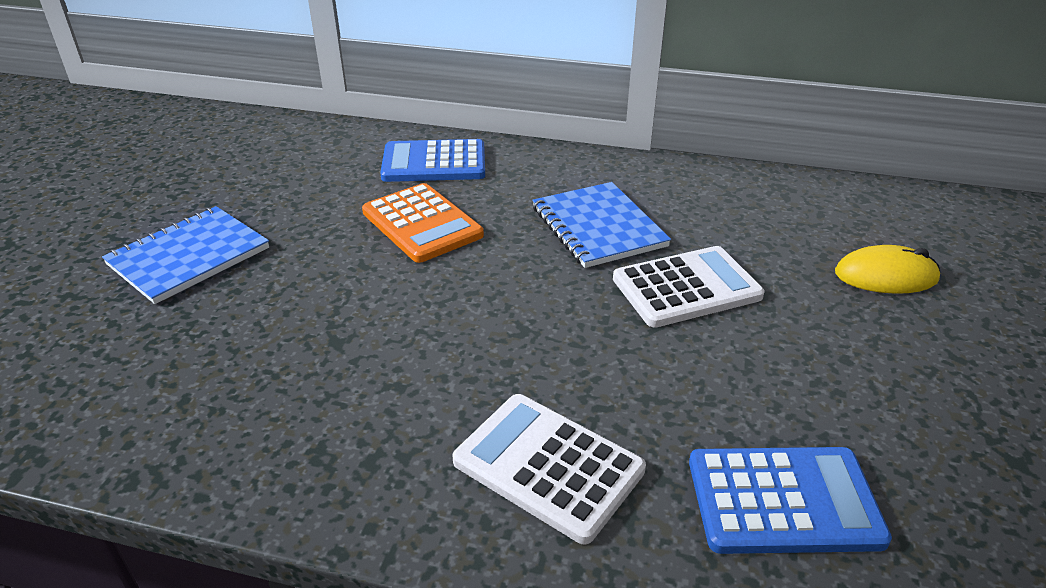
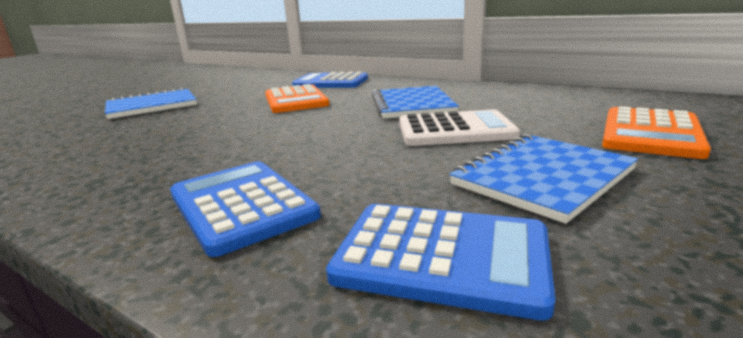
camera: 20 degrees right, 15 degrees down
(548, 466) = (241, 205): white calculator -> blue calculator
(815, 371) = (542, 177): none -> blue notebook
(885, 276) = (651, 134): yellow mouse -> orange calculator

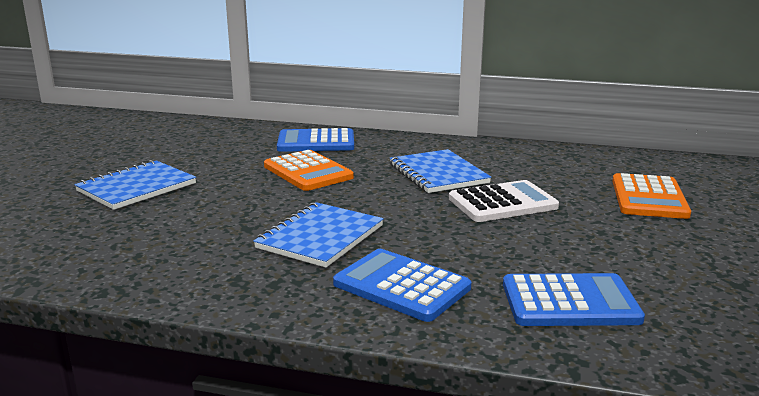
camera: 20 degrees left, 0 degrees up
(542, 177) = (595, 242): blue notebook -> blue notebook (320, 237)

